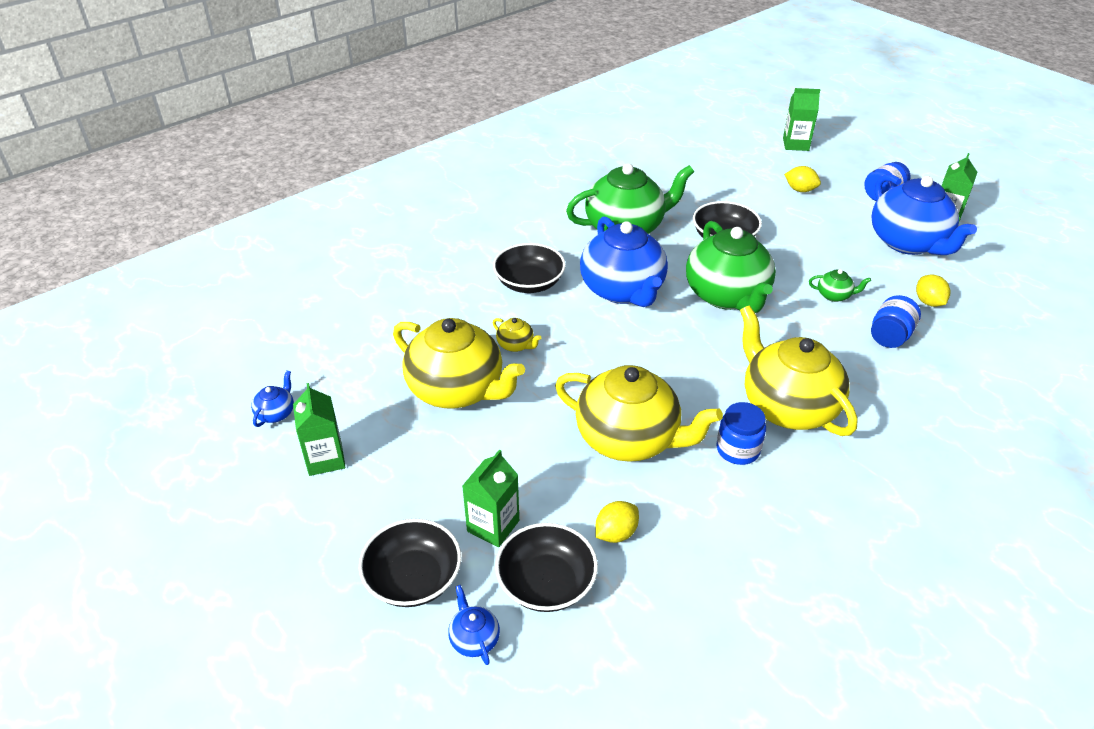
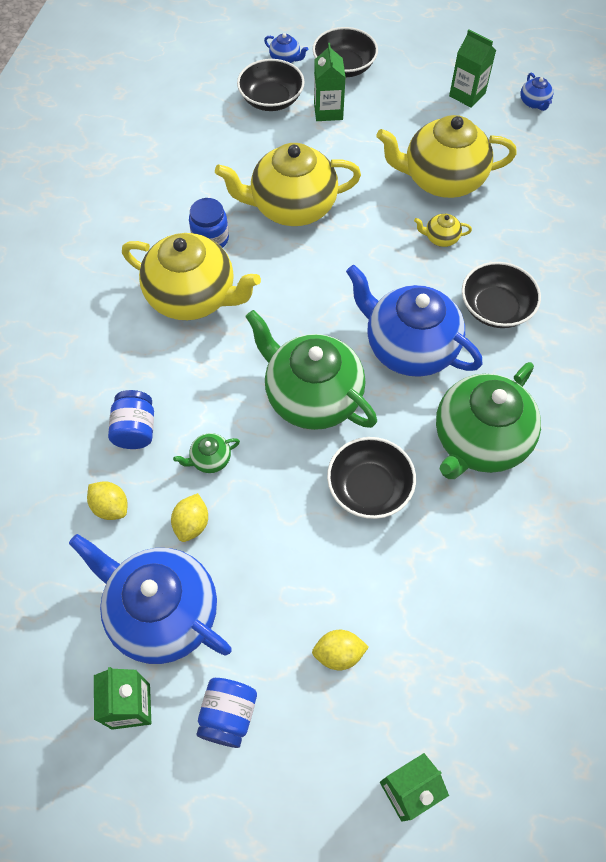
camera: 145 degrees right, 20 degrees up
(616, 533) = (253, 143): yellow lemon -> yellow lemon (192, 524)

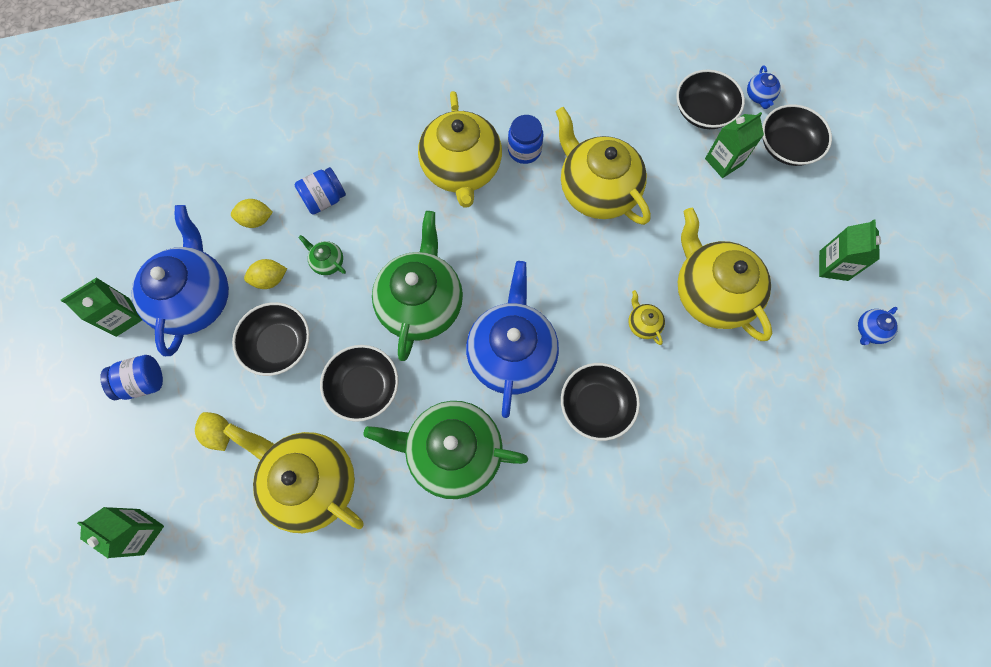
camera: 60 degrees right, 10 degrees up
(111, 507) = (256, 220): yellow lemon -> yellow lemon turned 75 degrees clockwise
(273, 548) = (278, 345): none -> black bowl
(442, 582) = (311, 482): none -> yellow teapot

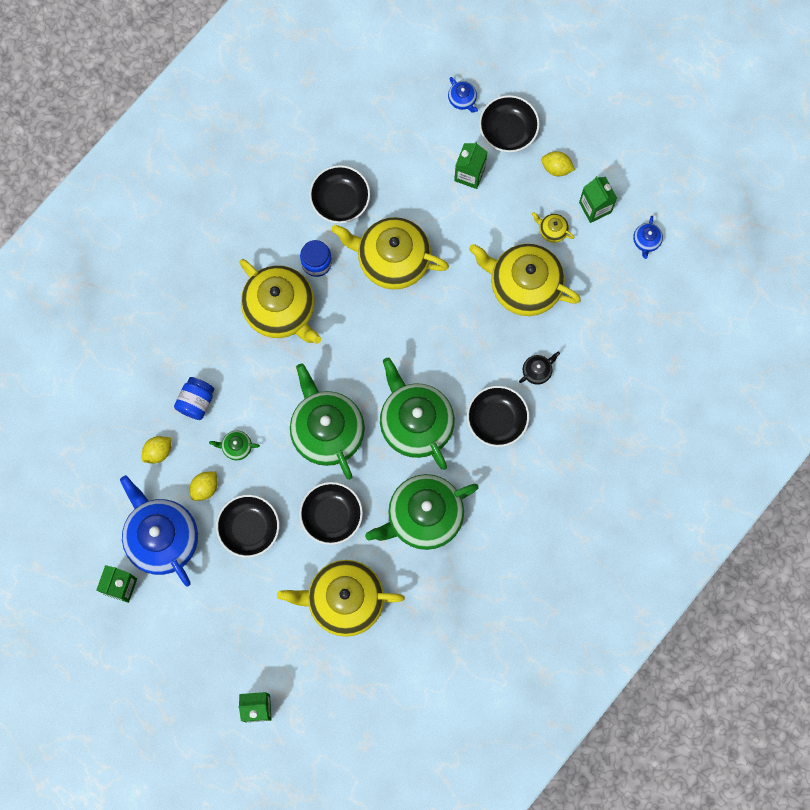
camera: 35 degrees left, 5 degrees up
(143, 382) = (175, 618): blue jar -> none
(219, 433) = (257, 613): yellow lemon -> yellow lemon (556, 168)
(511, 353) = (415, 423): blue teapot -> green teapot
(643, 324) = (491, 340): yellow teapot -> yellow teapot (552, 230)
(671, 385) = (537, 371): none -> black teapot
(703, 111) = (429, 140): black bowl -> black bowl (340, 200)

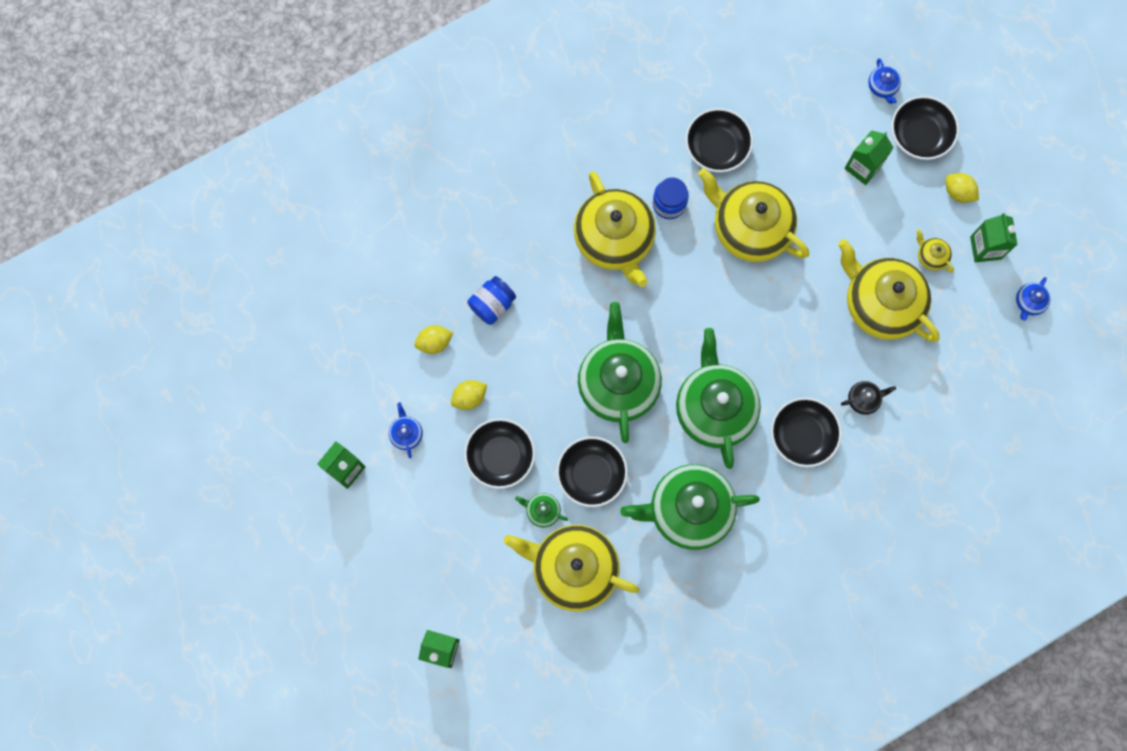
camera: 20 degrees right, 0 degrees up
(162, 538) = (406, 434): blue teapot -> blue teapot, size x0.41
(236, 447) = (517, 366): green teapot -> green teapot (542, 511)

